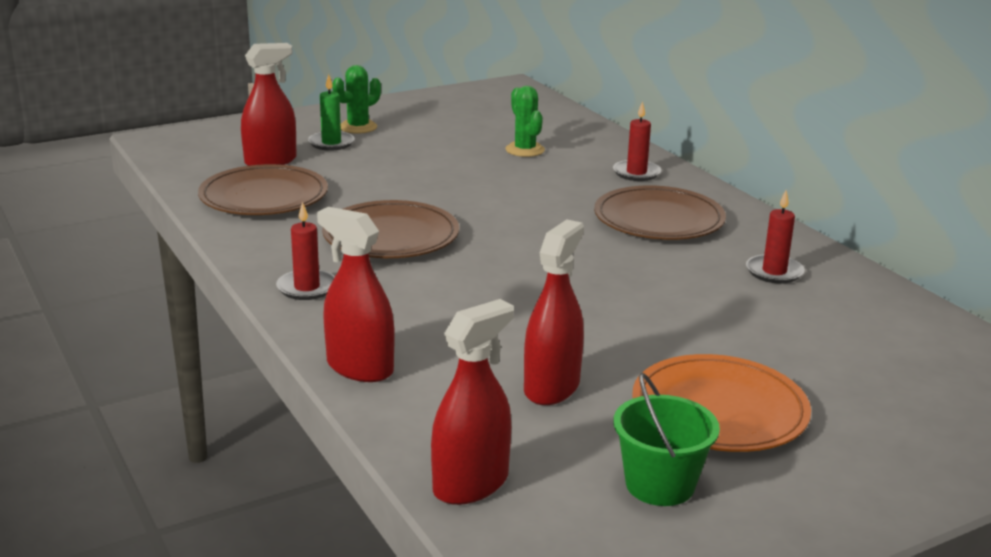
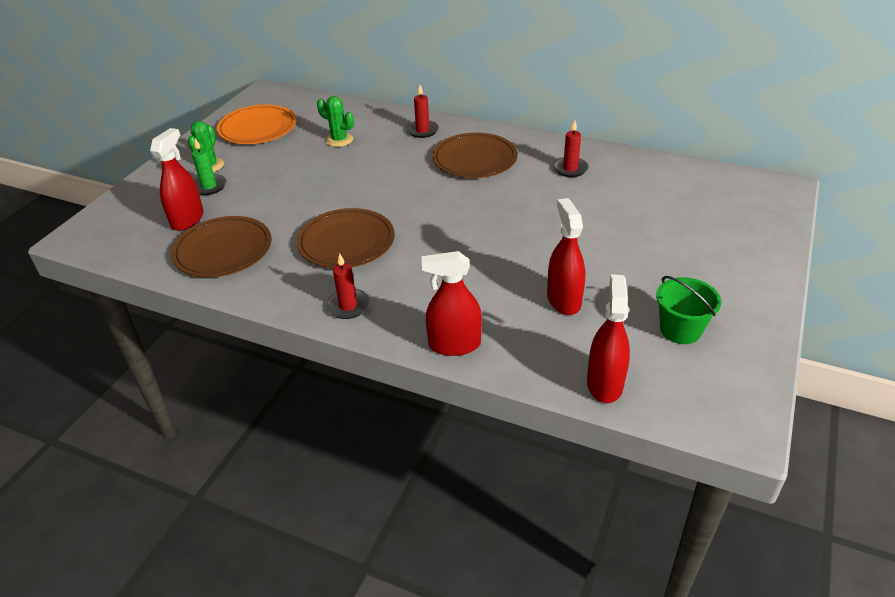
camera: 35 degrees left, 15 degrees up
(719, 410) = (650, 270): orange plate -> orange plate (257, 128)

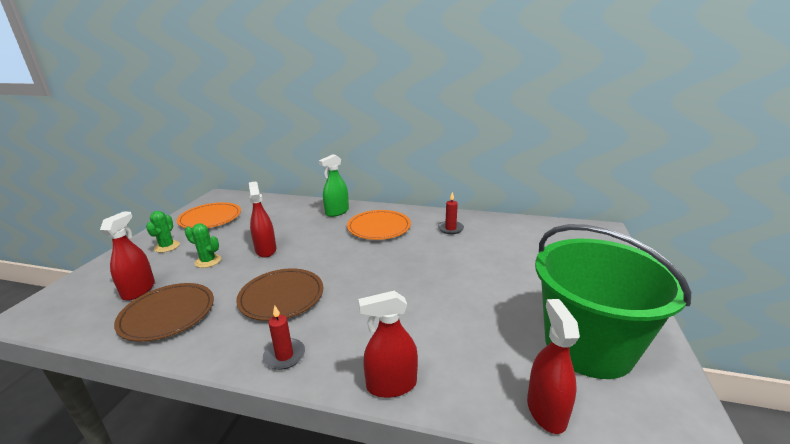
camera: 10 degrees left, 15 degrees down
(209, 186) = (164, 262): green candle -> none
(339, 140) = (274, 222): green cactus -> green cactus (208, 261)
(422, 131) = (337, 212): red candle -> green spray bottle
(475, 159) = (379, 227): brown plate -> orange plate
(563, 300) = (479, 329): red spray bottle -> red spray bottle (266, 250)
(680, 329) = (588, 346): green bucket -> green bucket, size x2.31

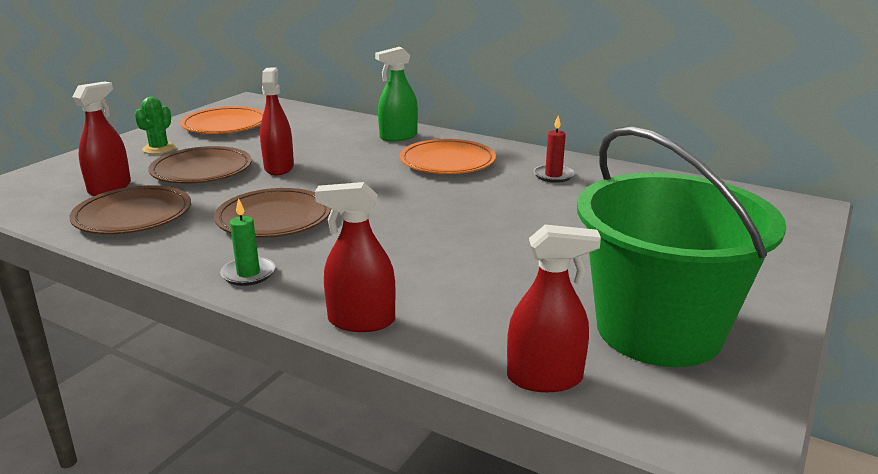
camera: 15 degrees right, 0 degrees up
(208, 261) = (201, 170): green cactus -> brown plate
(284, 356) = (248, 274): red candle -> green candle
(546, 410) = (544, 378): red spray bottle -> red spray bottle turned 75 degrees clockwise

